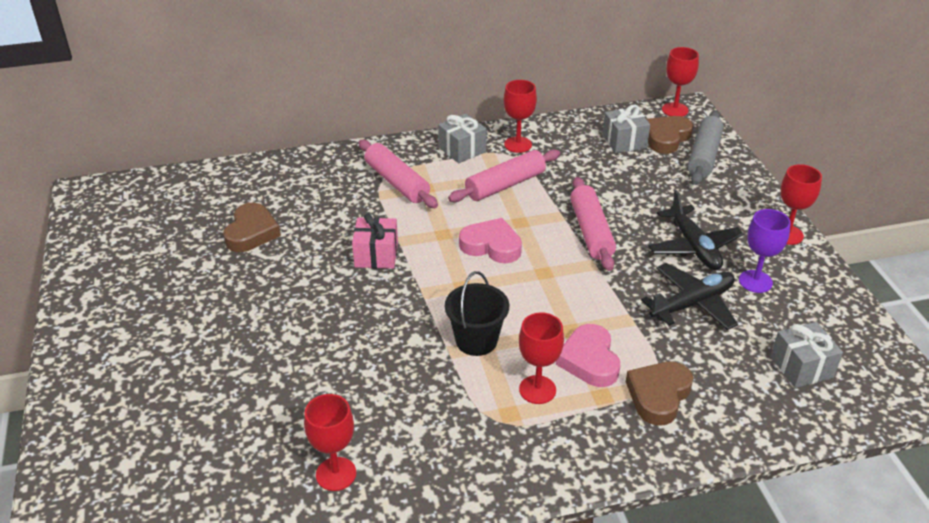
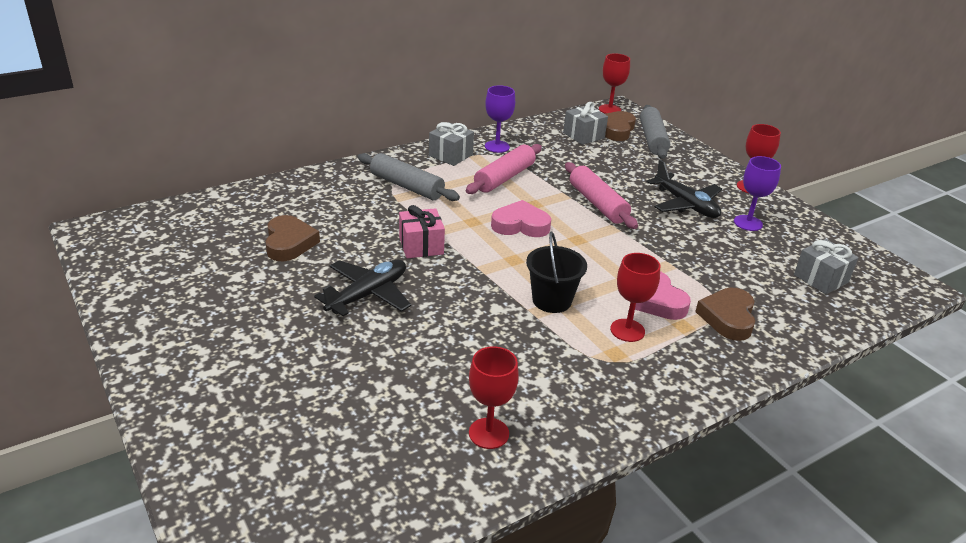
camera: 20 degrees left, 5 degrees down
(397, 182) = (407, 186): pink rolling pin -> grey rolling pin
(518, 145) = (497, 146): red goblet -> purple goblet
(692, 304) = (711, 246): black plane -> black plane (368, 295)

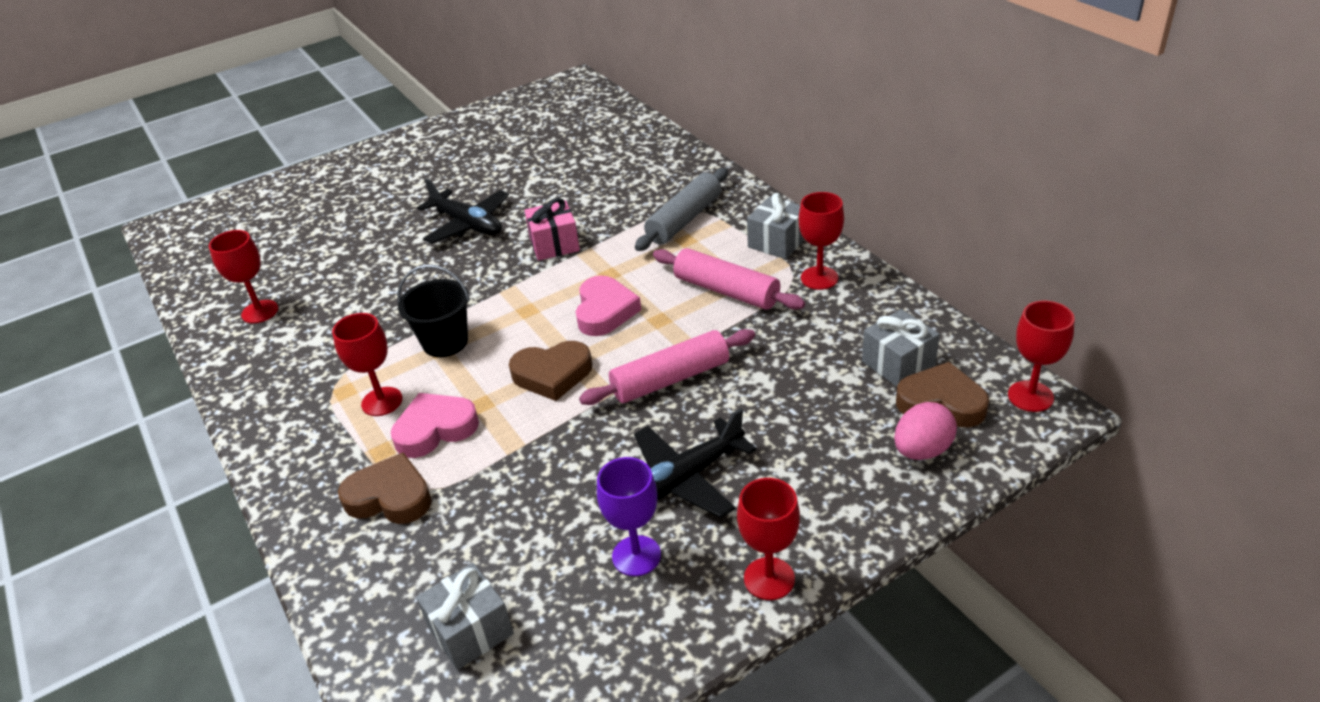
camera: 95 degrees right, 5 degrees up
(289, 243) = (557, 170): brown heart -> brown heart (552, 374)
(497, 146) = (819, 278): purple goblet -> red goblet
(652, 139) = (922, 450): grey rolling pin -> pink egg

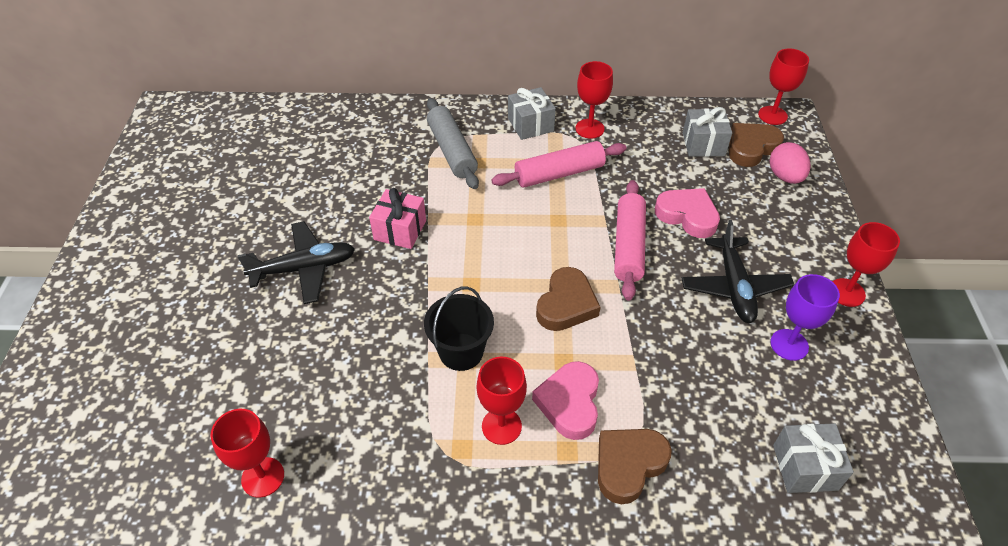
camera: 60 degrees left, 10 degrees up
(605, 311) = (518, 242): pink heart -> pink heart (687, 215)

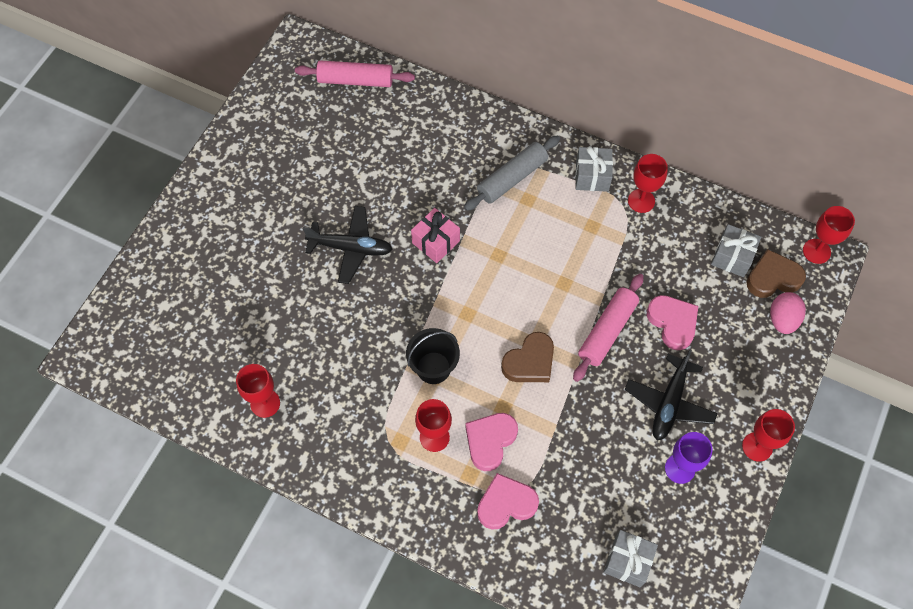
camera: 25 degrees right, 15 degrees up
(452, 150) = (512, 178): grey rolling pin -> grey rolling pin turned 45 degrees clockwise
(559, 174) = (589, 238): pink rolling pin -> pink rolling pin (355, 80)
(628, 465) = (506, 504): brown heart -> pink heart

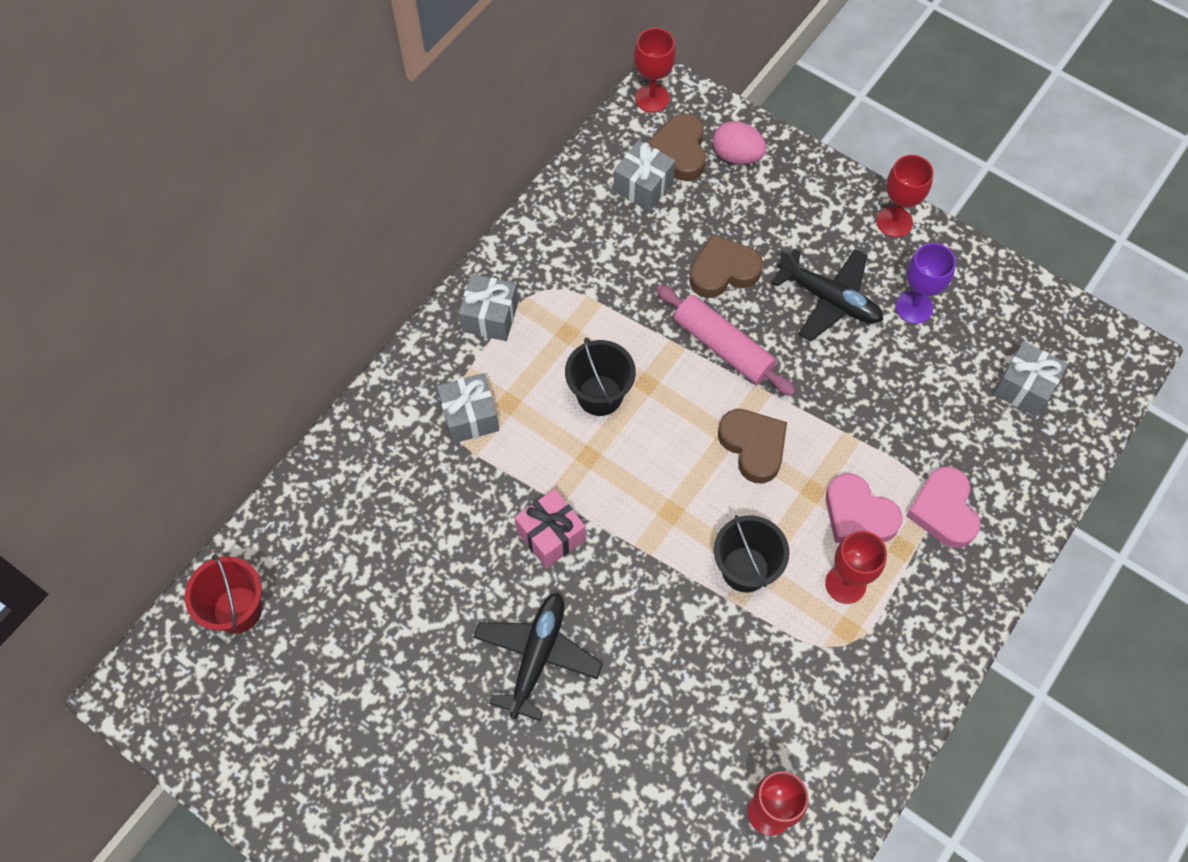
camera: 80 degrees left, 0 degrees up
(355, 80) = (237, 609): pink rolling pin -> red bucket
(512, 178) = (470, 416): grey rolling pin -> grey gift
(547, 255) = (600, 395): none -> black bucket
(641, 201) = (541, 267): red goblet -> none
(672, 323) = (723, 271): pink heart -> brown heart

